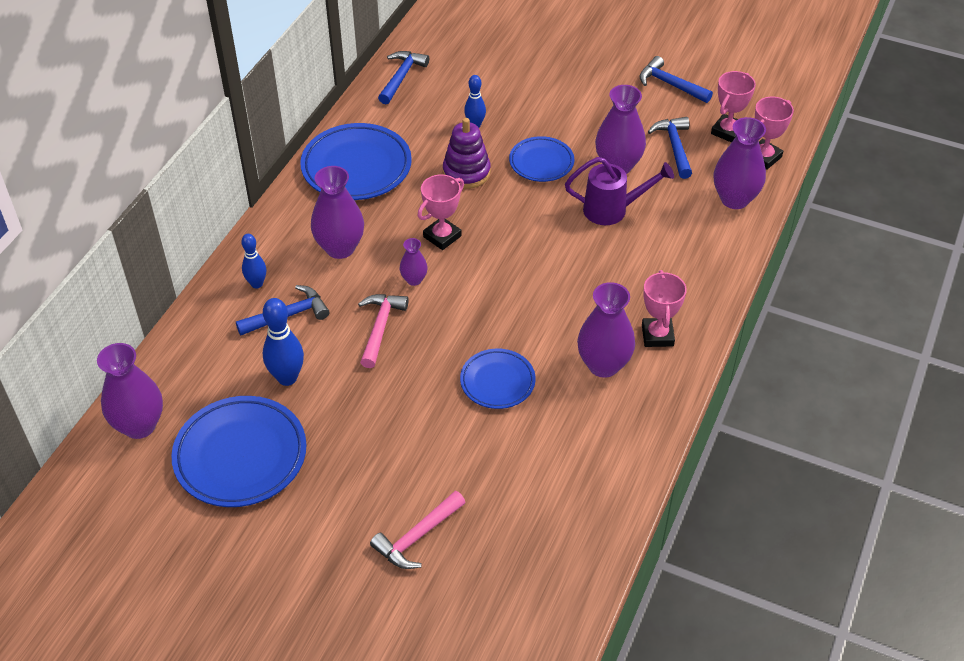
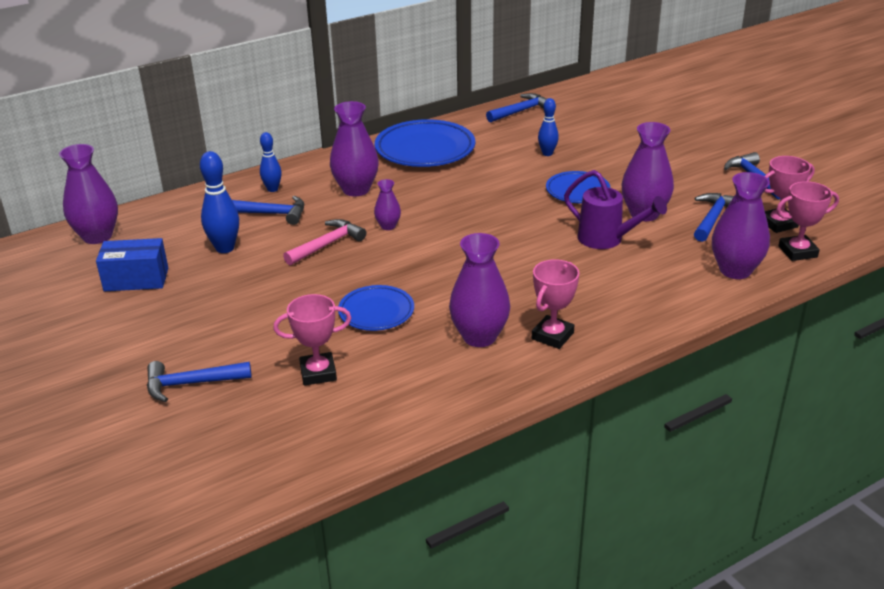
camera: 35 degrees right, 15 degrees down
(240, 456) = (136, 279): blue plate -> blue box
(417, 537) = (191, 384): pink hammer -> blue hammer
(442, 236) = (441, 208): pink trophy -> pink trophy (318, 373)
(466, 172) = (507, 178): purple stacking toy -> none

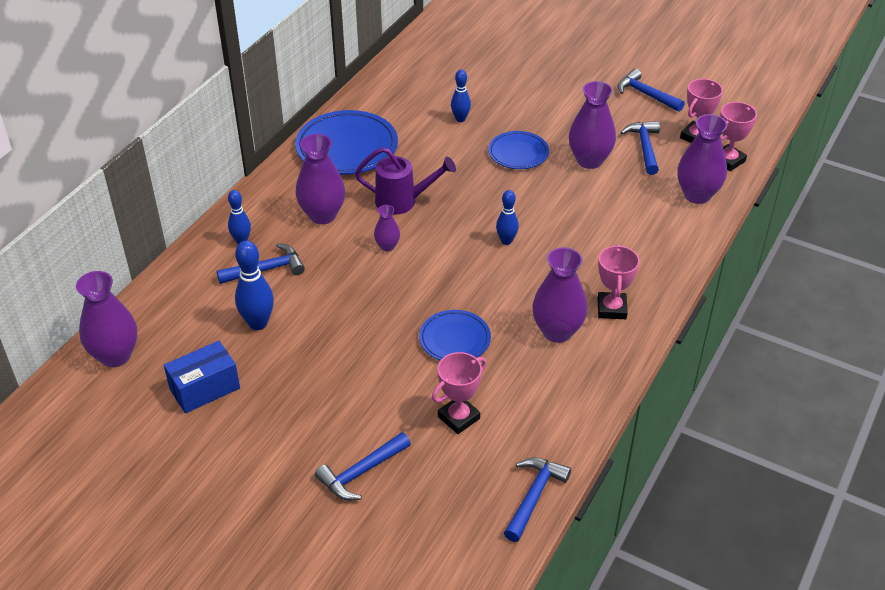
camera: 30 degrees left, 10 degrees up
(327, 244) = (350, 285): pink hammer -> none
(500, 252) = (506, 241): none -> blue bowling pin
(521, 111) = (398, 75): blue hammer -> blue hammer (534, 496)
(607, 240) = (581, 198): purple watering can -> purple watering can (403, 202)

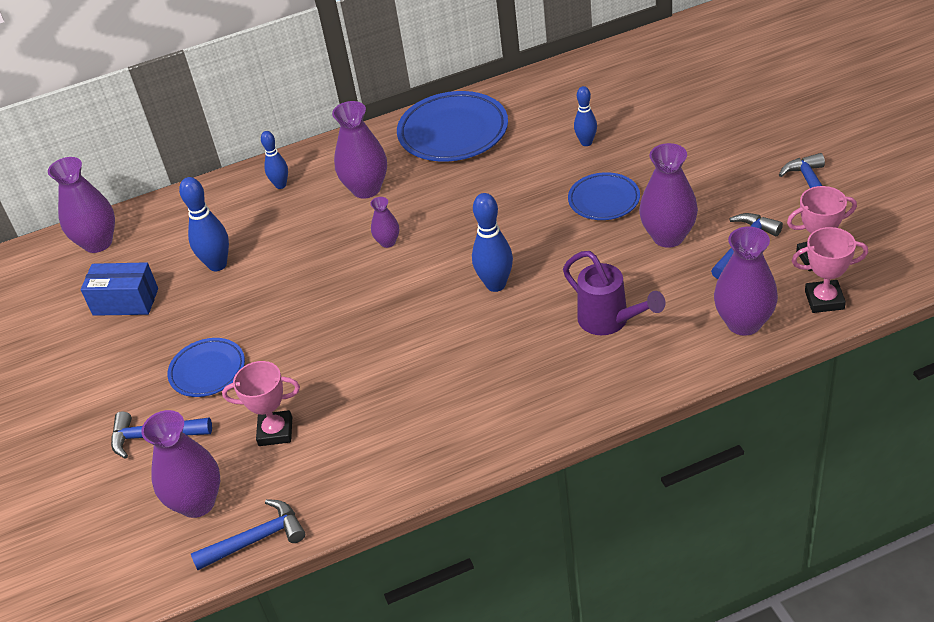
camera: 45 degrees right, 0 degrees up
(267, 269) = (273, 219): blue hammer -> none
(403, 202) = (446, 205): purple watering can -> purple watering can (610, 321)
(454, 339) = (349, 358): blue plate -> blue plate (207, 371)
(506, 241) = (496, 285): blue bowling pin -> blue bowling pin, size x1.57
(557, 331) = (444, 397): purple vase -> purple vase (197, 502)
(611, 309) = (519, 400): pink trophy -> none

